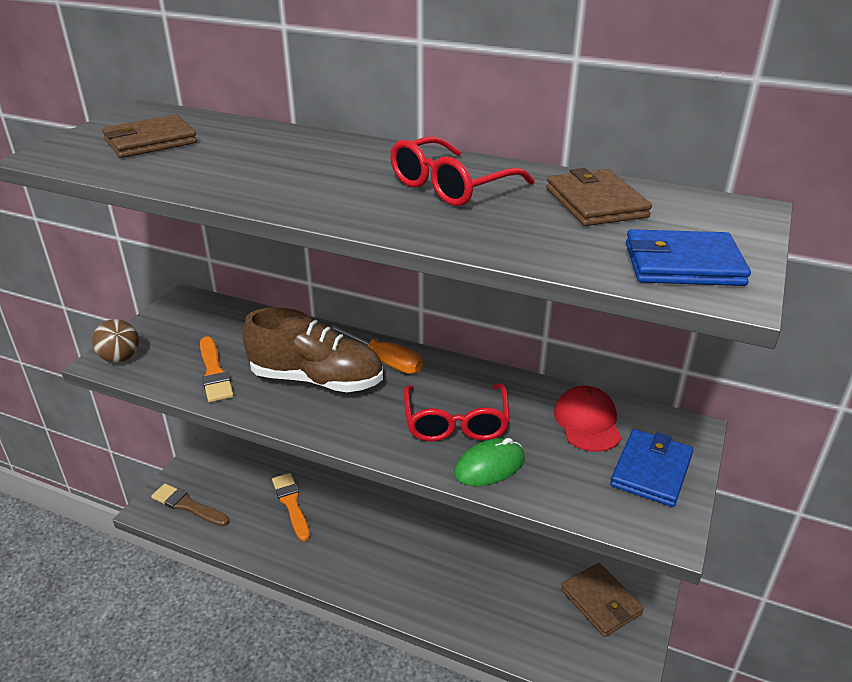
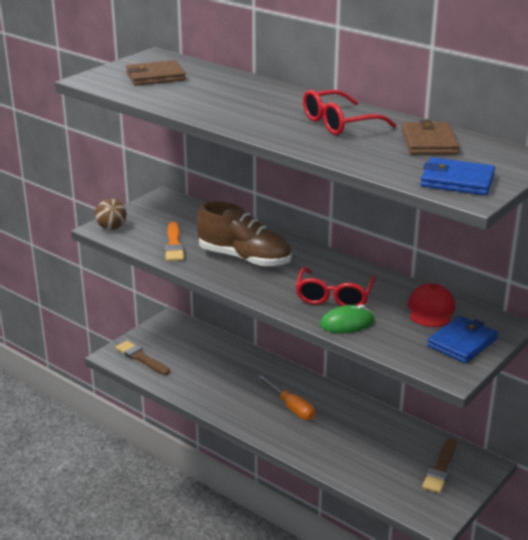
camera: 15 degrees right, 5 degrees down
(291, 504) = (219, 369): orange brush -> none
(385, 360) = (298, 253): orange screwdriver -> orange screwdriver (291, 407)
(601, 602) = (440, 469): brown wallet -> brown brush

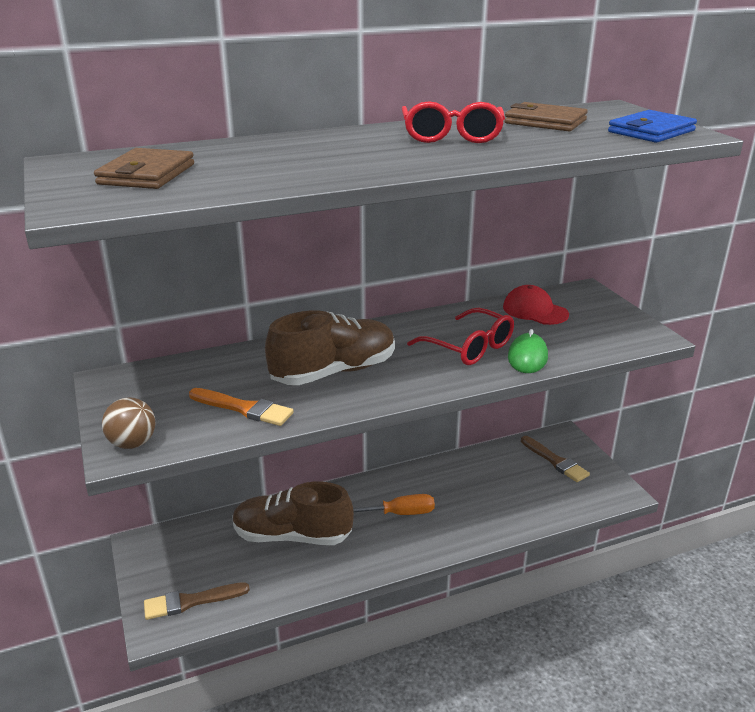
camera: 60 degrees left, 0 degrees up
(227, 371) = (292, 536): none -> brown shoe
(462, 342) = (602, 316): blue wallet -> none

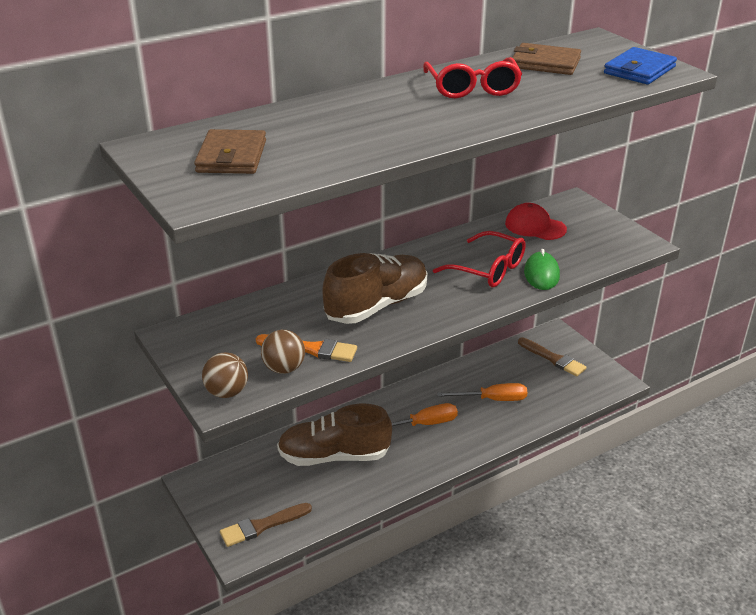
camera: 10 degrees left, 5 degrees up
(205, 425) = (284, 368): none -> brown ball
(479, 496) = (493, 399): none -> orange screwdriver

